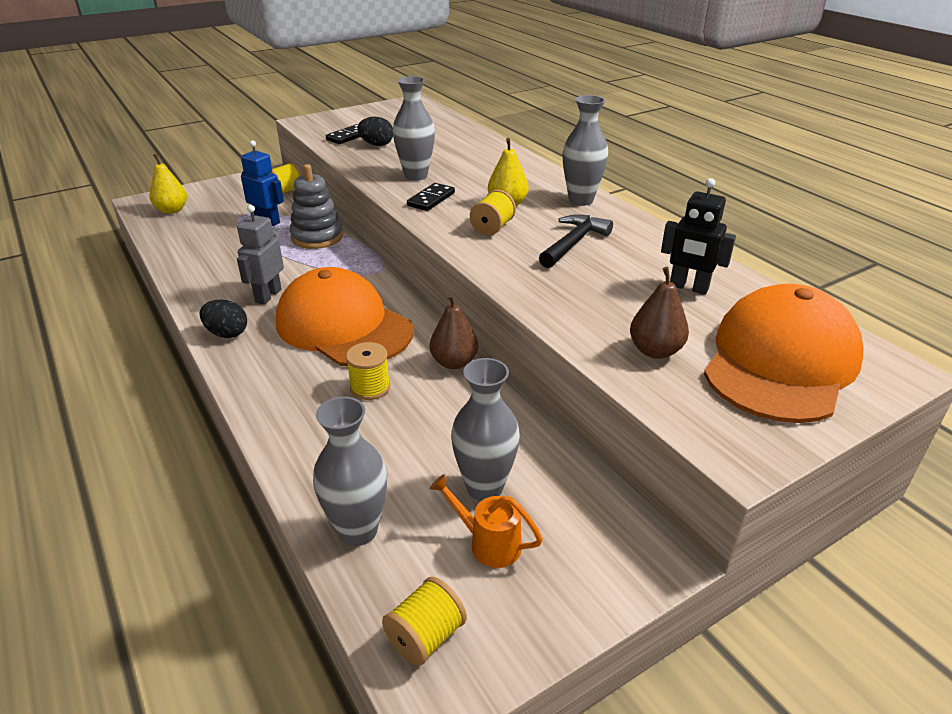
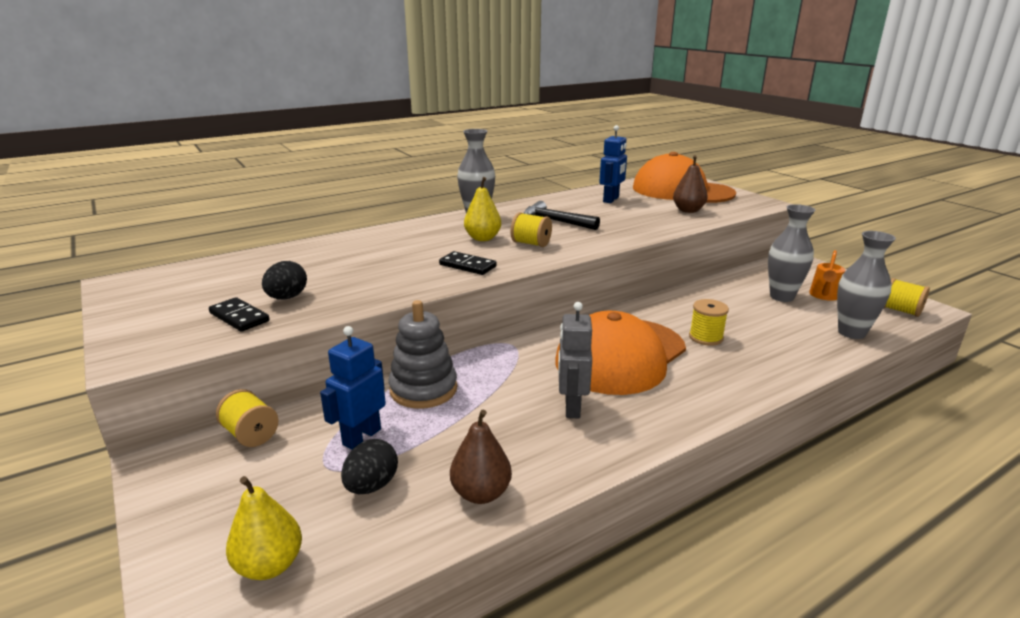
camera: 90 degrees left, 10 degrees down
(227, 333) = (656, 424): black egg -> black egg (371, 486)
(268, 296) = (572, 407): grey robot -> grey robot turned 75 degrees clockwise
(416, 176) = (403, 273): grey vase -> none
(454, 362) = (657, 306): brown pear -> brown pear (481, 493)
(688, 287) = (611, 200): black robot -> blue robot

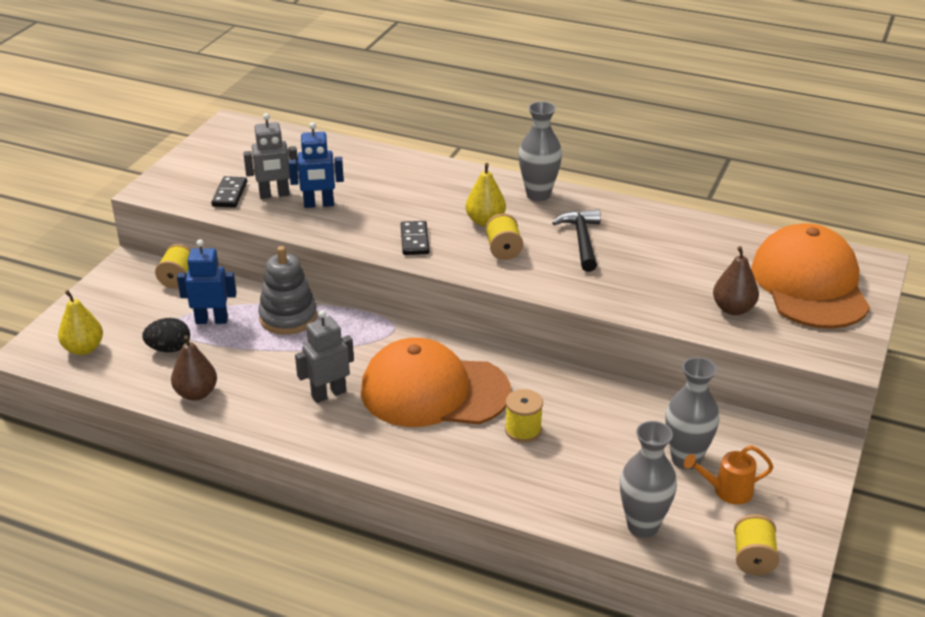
camera: 55 degrees right, 10 degrees up
(287, 297) = (274, 195): black egg -> grey robot
(611, 200) = (701, 249): blue robot -> blue robot (319, 204)

